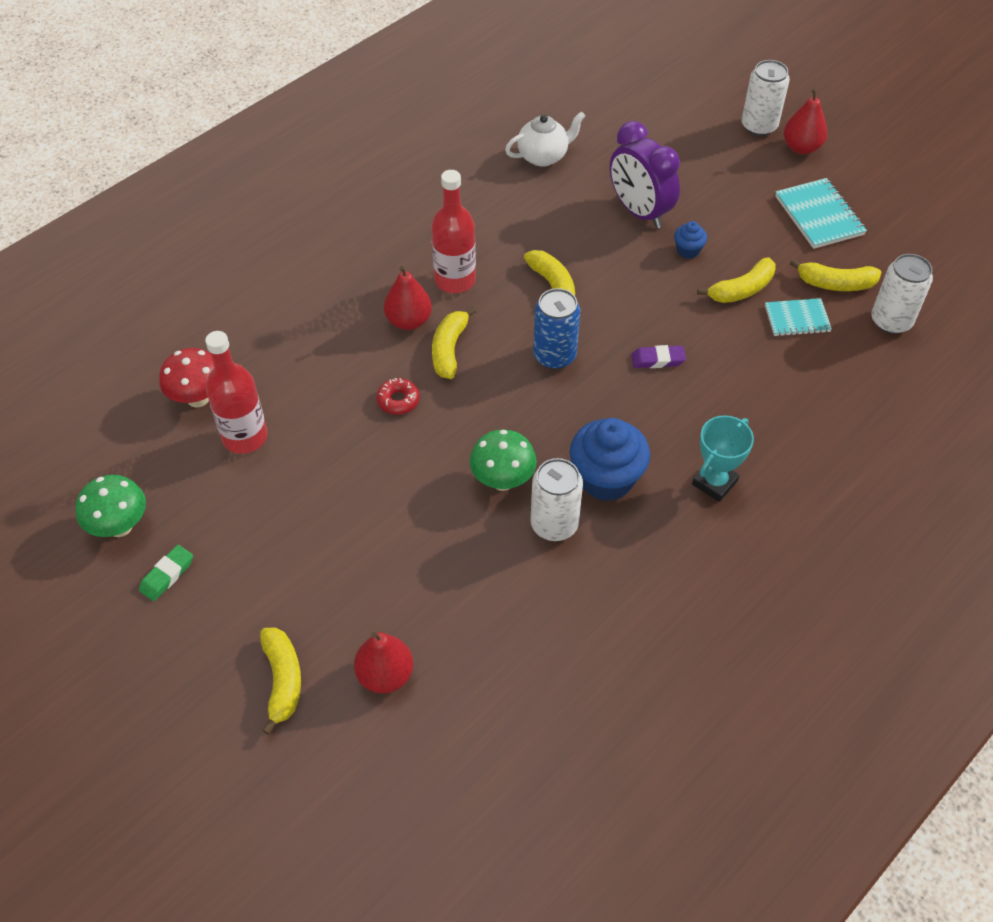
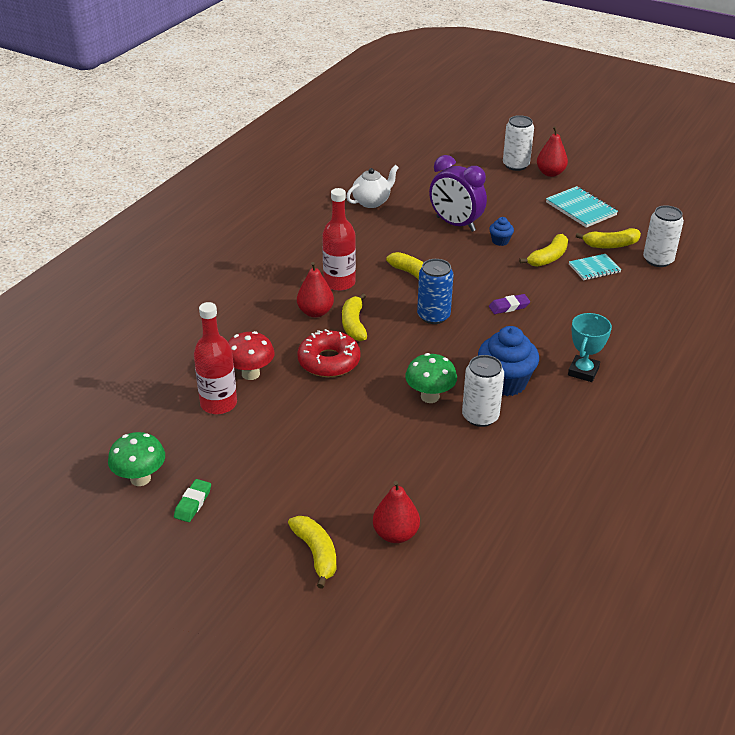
camera: 15 degrees left, 15 degrees down
(198, 398) = (170, 385): red mushroom -> red mushroom (250, 374)
(398, 400) = (329, 361): red donut -> red donut, size x1.86

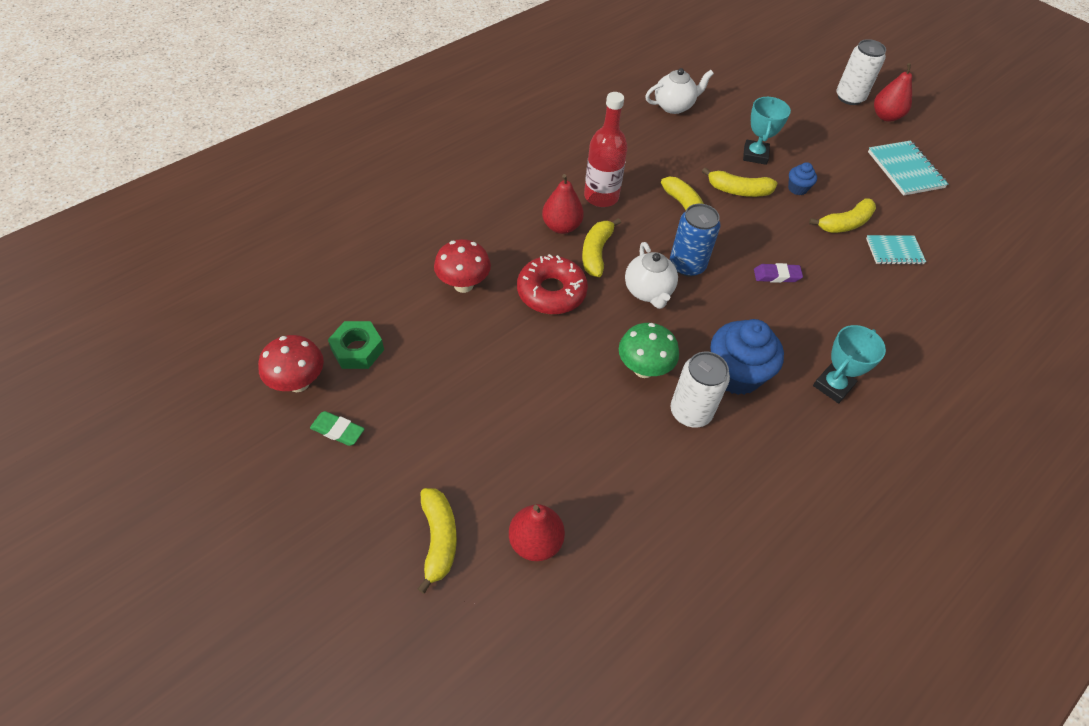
camera: 15 degrees right, 15 degrees up
(140, 478) = (298, 383): green mushroom -> red mushroom
(181, 442) = (357, 350): none -> green nut
(193, 503) = (338, 431): green eraser -> green eraser turned 75 degrees clockwise
(218, 404) = (415, 313): red bottle -> none
(410, 342) = (648, 292): none -> white teapot
(455, 224) = (755, 155): purple clock -> turquoise trophy
(610, 245) = (924, 225): yellow banana -> yellow banana (738, 191)
(658, 260) = (975, 259): white can -> none

